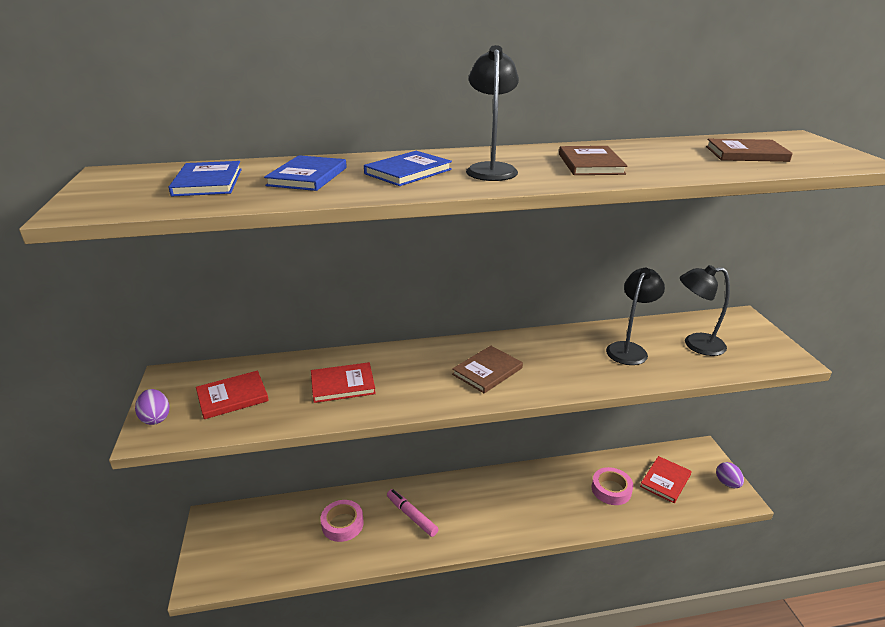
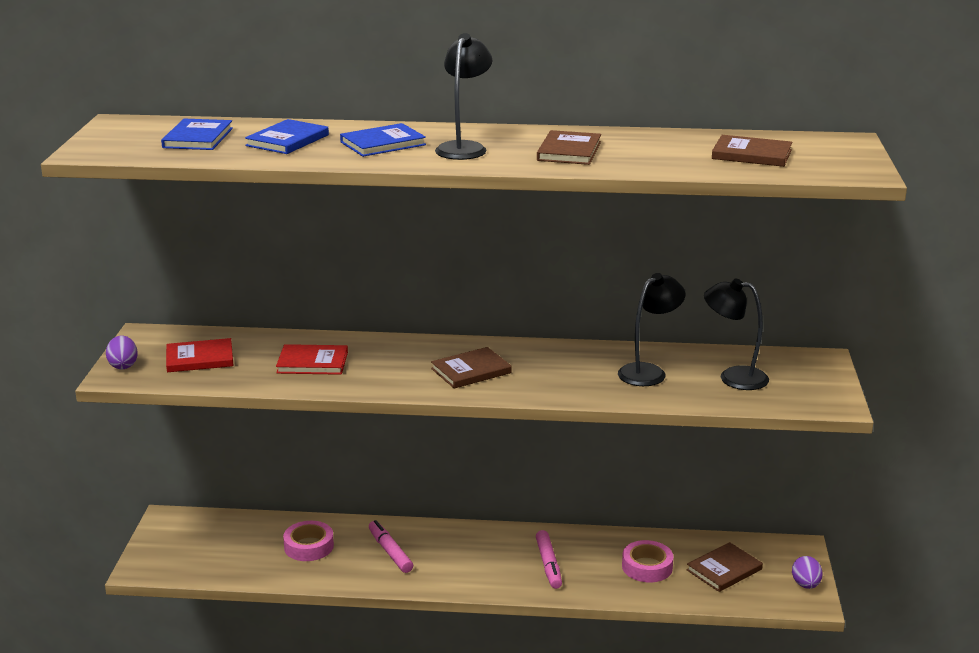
camera: 15 degrees right, 5 degrees down
(539, 503) = (548, 565): none -> pink marker
(665, 481) = (724, 569): red book -> brown book

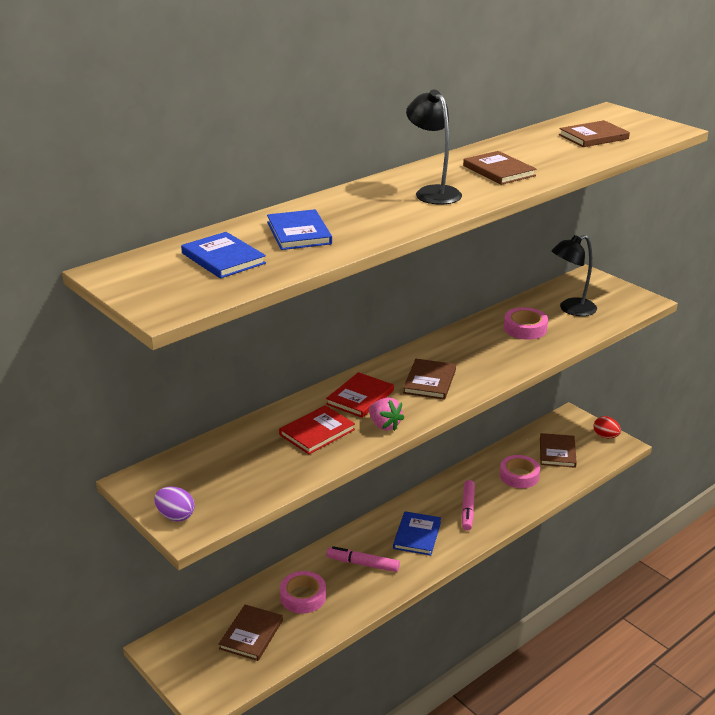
camera: 45 degrees left, 5 degrees up
(200, 358) = (226, 475): red book -> red book (360, 397)
(234, 548) = (251, 634): none -> brown book
(368, 382) = (384, 425): none -> pink strawberry
(383, 143) = (372, 209): blue book -> blue book (417, 535)
(548, 565) = (467, 509): pink marker -> pink marker turned 60 degrees clockwise
(648, 372) = (525, 328): black lamp -> pink tape
(805, 585) = (605, 436): purple egg -> red egg

